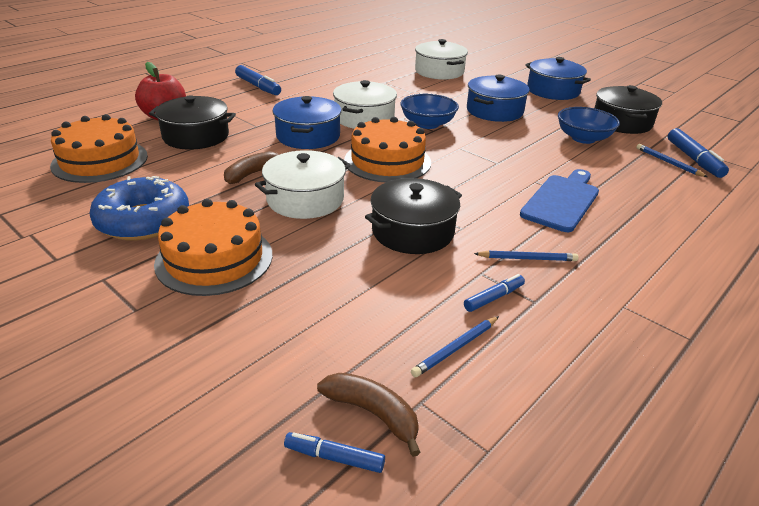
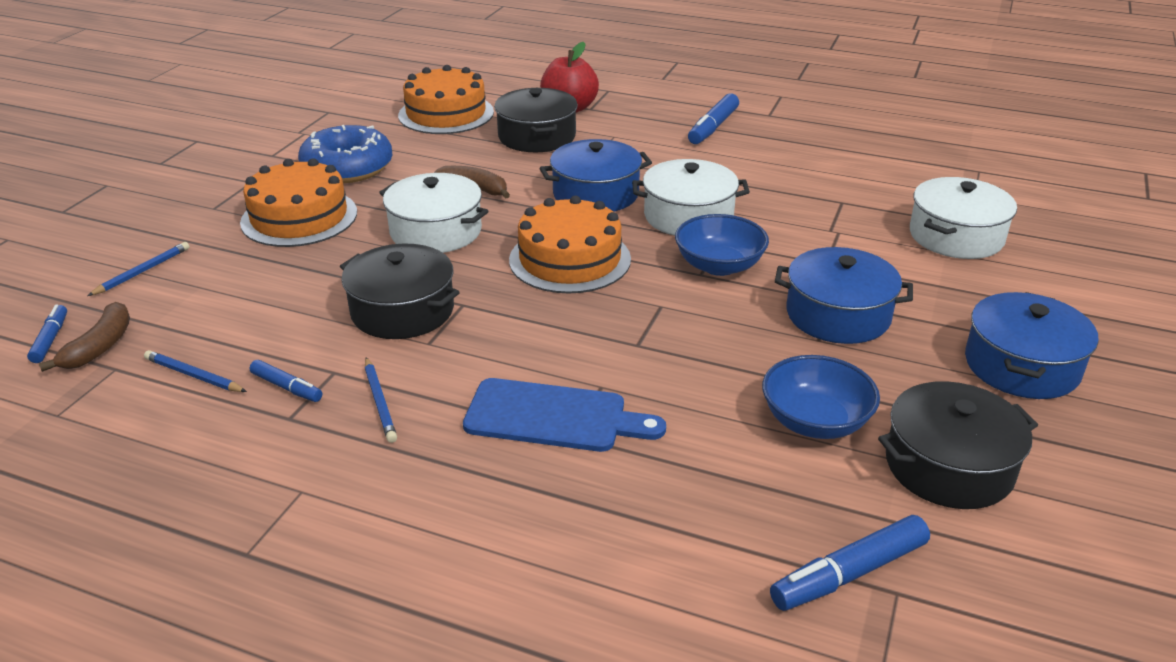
camera: 70 degrees right, 0 degrees up
(668, 162) = (800, 535): blue pencil -> blue pencil (142, 271)

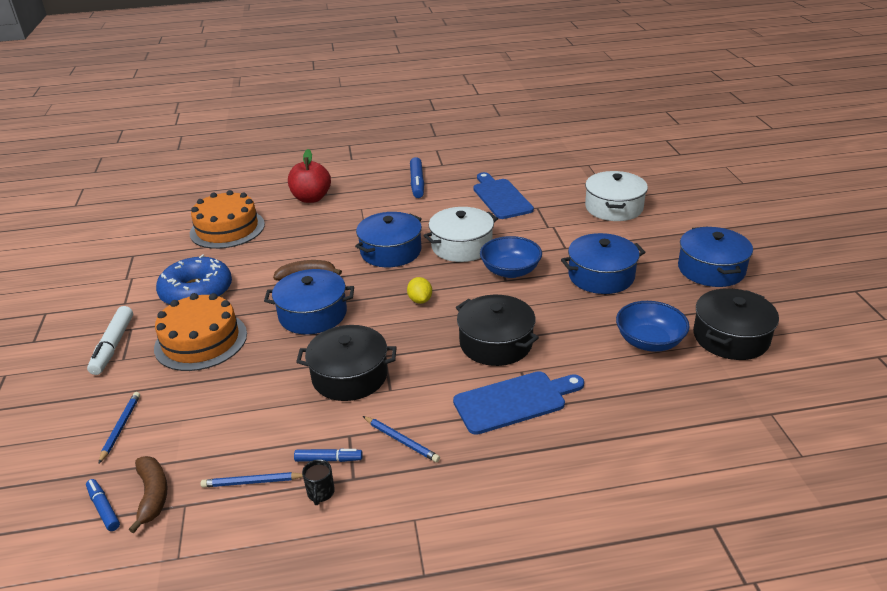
camera: 30 degrees left, 0 degrees up
(219, 192) = (113, 346): none -> white marker
(242, 418) = (320, 493): none -> black mug
(436, 231) = (313, 314): white pot -> blue pot
(537, 136) = (310, 225): black pot -> black pot (496, 343)
(570, 259) = (420, 300): orange cake -> yellow lemon
(805, 175) = (501, 197): none -> blue cutting board
(849, 574) = (743, 415): blue marker -> none

